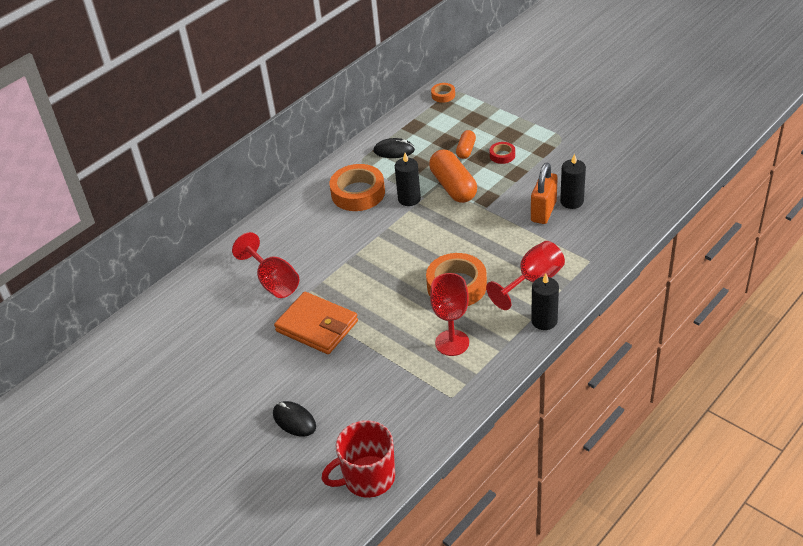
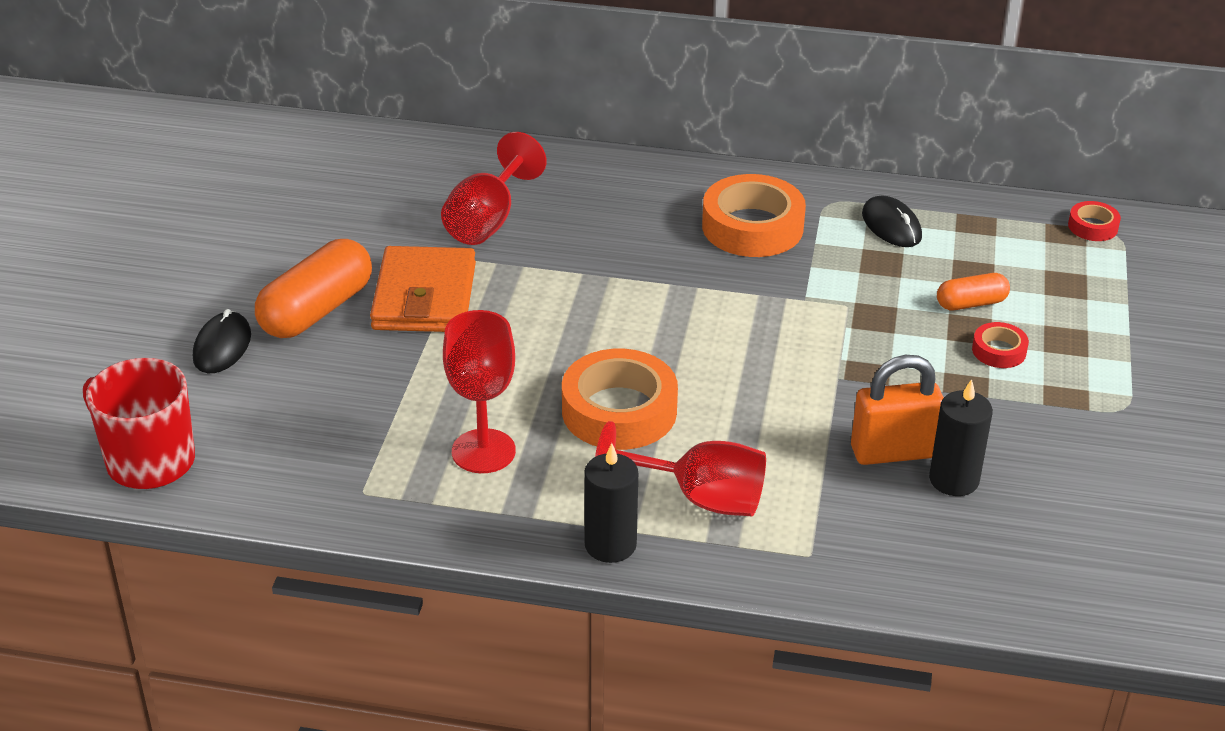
camera: 55 degrees right, 5 degrees down
(409, 199) = (786, 285): black candle -> none
(443, 95) = (1093, 226): orange tape -> red tape
(453, 186) = (861, 322): orange capsule -> orange capsule (317, 310)

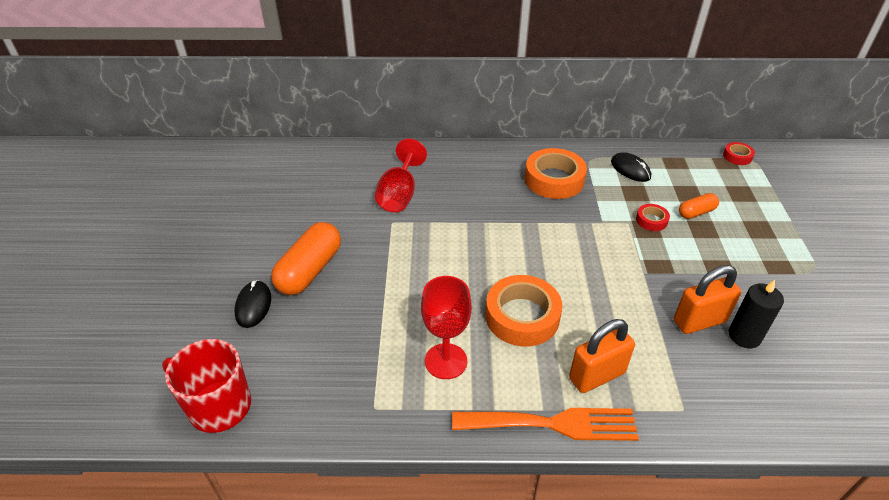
camera: 10 degrees left, 5 degrees up
(424, 297) = (375, 251): orange wallet -> none
(610, 545) = (553, 424): black candle -> orange fork
(700, 498) = (597, 376): red goblet -> orange padlock
(999, 351) = (726, 241): red tape -> red tape (651, 220)

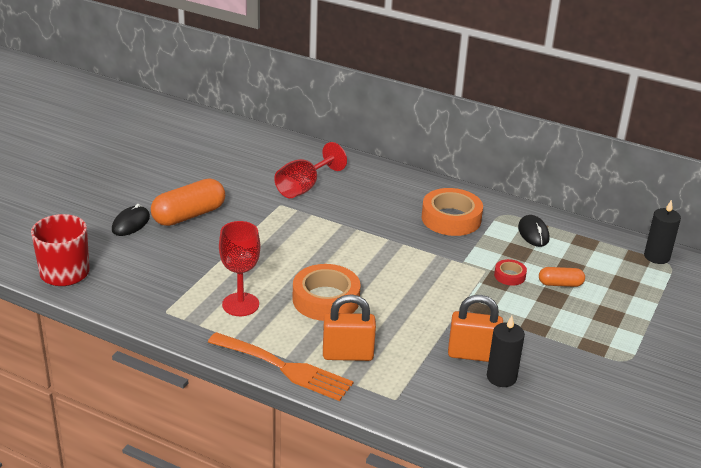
camera: 25 degrees right, 10 degrees down
(737, 156) = (656, 257): red tape -> black candle

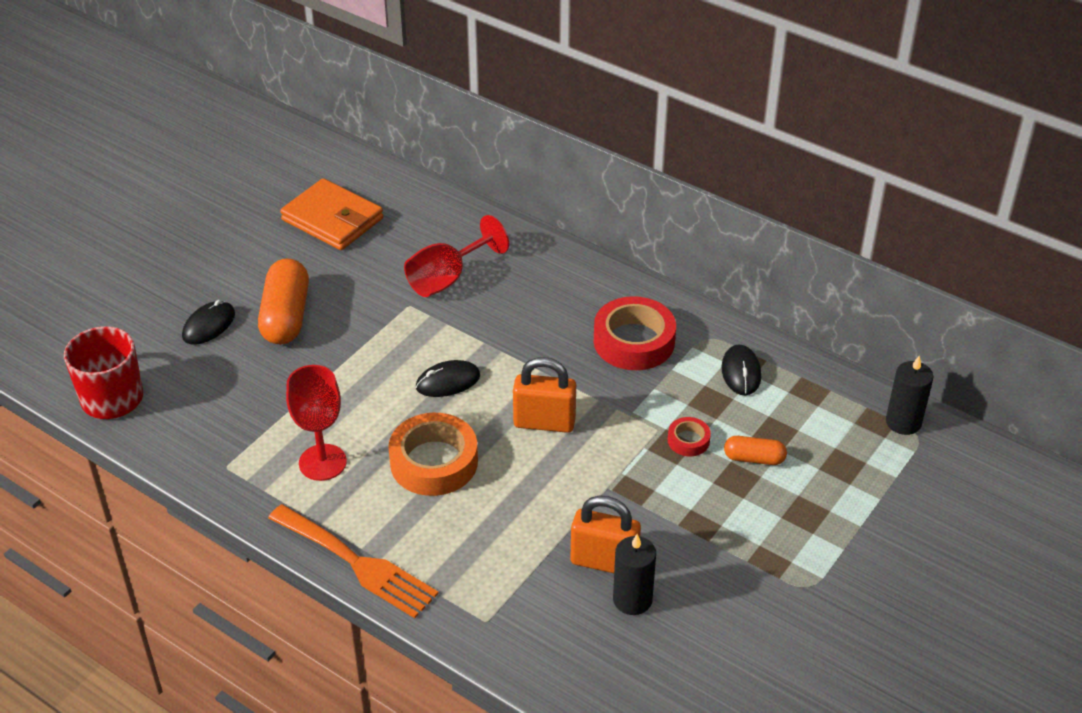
camera: 10 degrees right, 10 degrees up
(189, 215) = (286, 316): orange capsule -> orange capsule turned 60 degrees counterclockwise
(209, 156) = (332, 219): none -> orange wallet
(322, 249) = (448, 382): none -> black mouse
(348, 355) = (442, 549): orange padlock -> orange padlock (544, 422)
(451, 218) = (634, 341): orange tape -> red tape

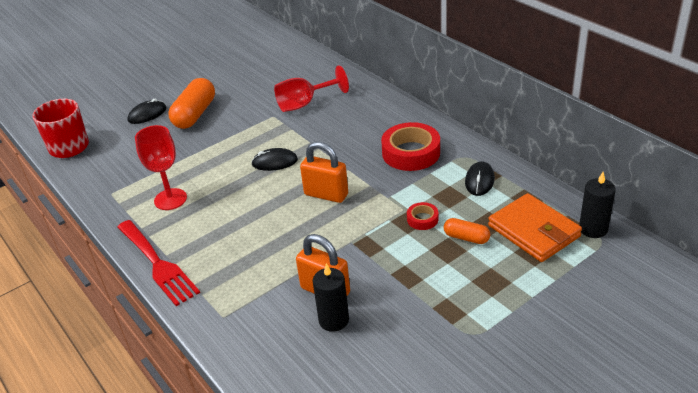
camera: 20 degrees right, 5 degrees down
(332, 219) = (251, 66): orange wallet -> orange wallet (533, 231)
(357, 563) = (158, 264): orange fork -> red fork
(434, 462) = (241, 209): orange tape -> none

